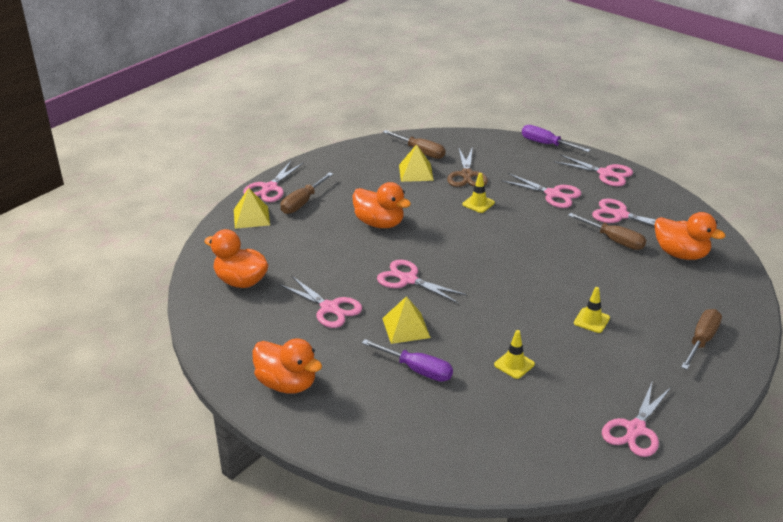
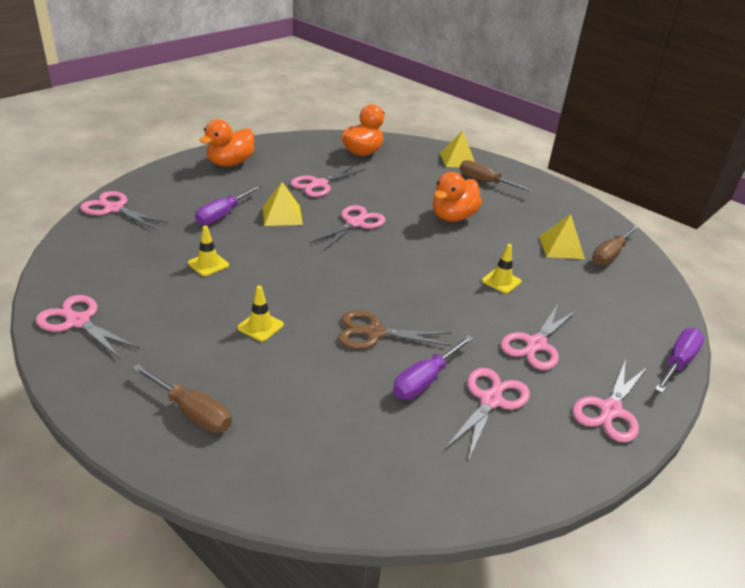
camera: 90 degrees right, 0 degrees up
(270, 188) = (508, 169): pink scissors -> pink scissors (114, 209)
(467, 175) = (566, 281): brown scissors -> brown scissors (374, 333)
(614, 240) = (425, 380): brown screwdriver -> purple screwdriver
(681, 254) = (389, 444): orange duck -> none

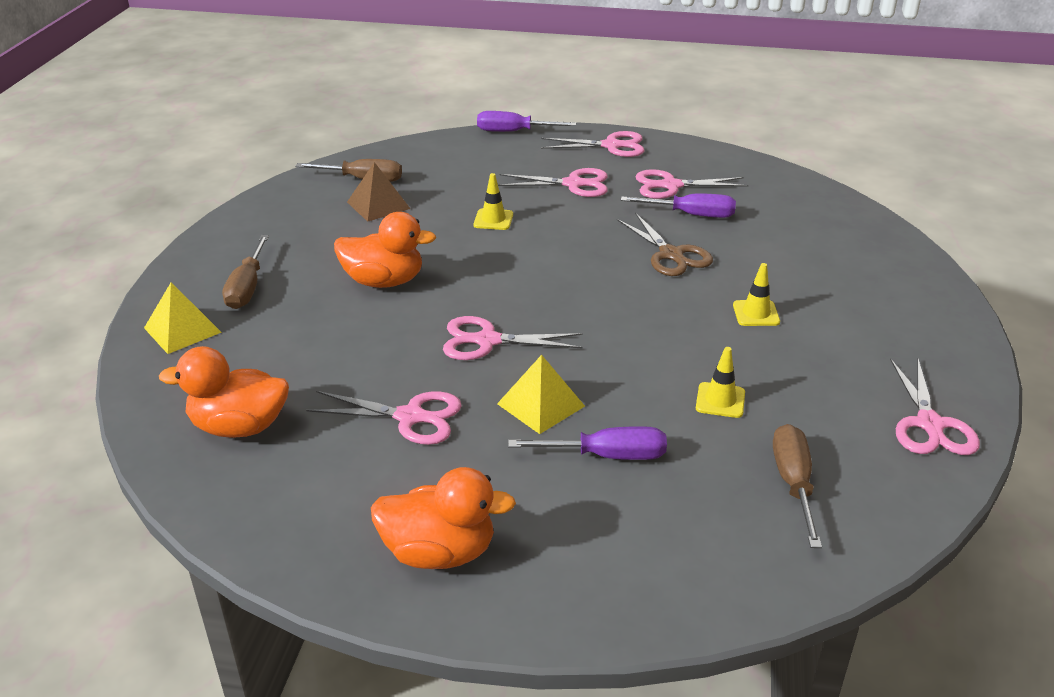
camera: 120 degrees left, 0 degrees up
(114, 209) = (735, 577): pink scissors -> none
(191, 412) = (891, 295): brown screwdriver -> brown screwdriver (793, 484)
(561, 247) = (378, 205): yellow pyramid -> brown pyramid

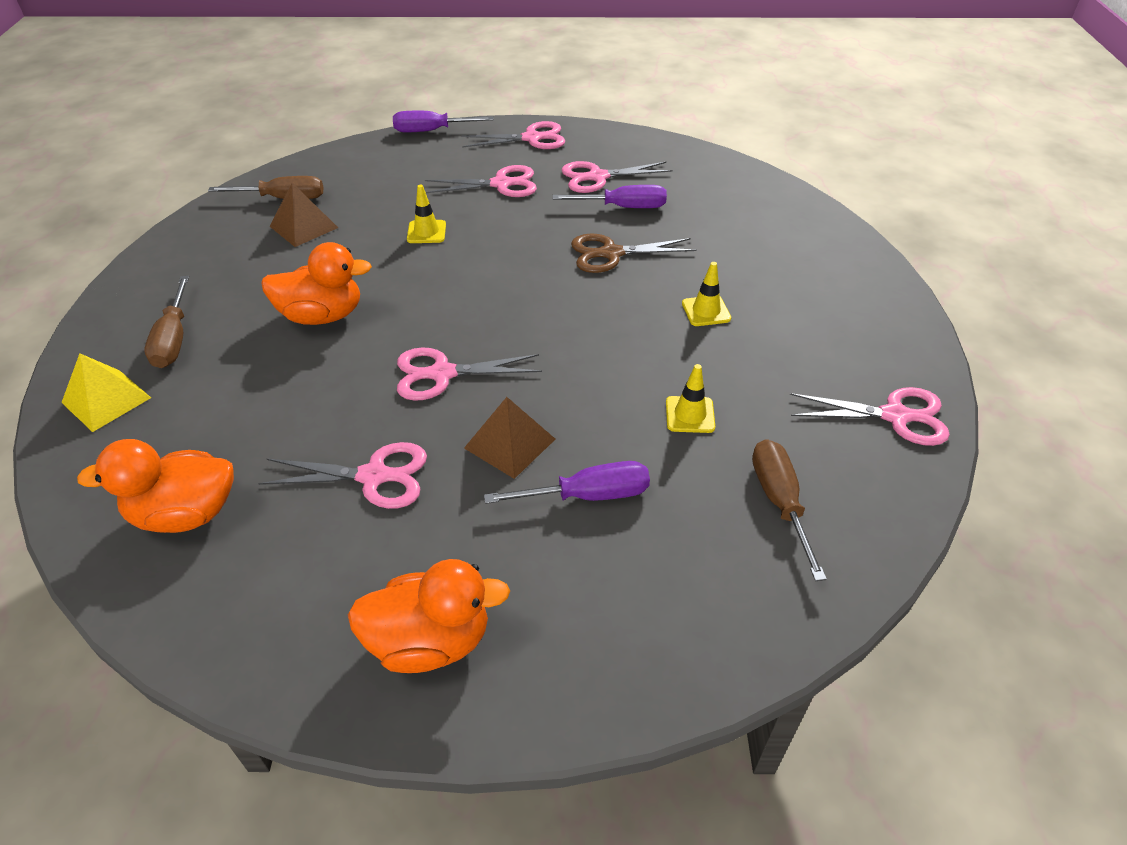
camera: 10 degrees left, 10 degrees up
(541, 405) = (510, 443): yellow pyramid -> brown pyramid
(671, 254) = (611, 254): brown scissors -> brown scissors turned 120 degrees clockwise
(929, 424) = (895, 416): pink scissors -> pink scissors turned 75 degrees counterclockwise

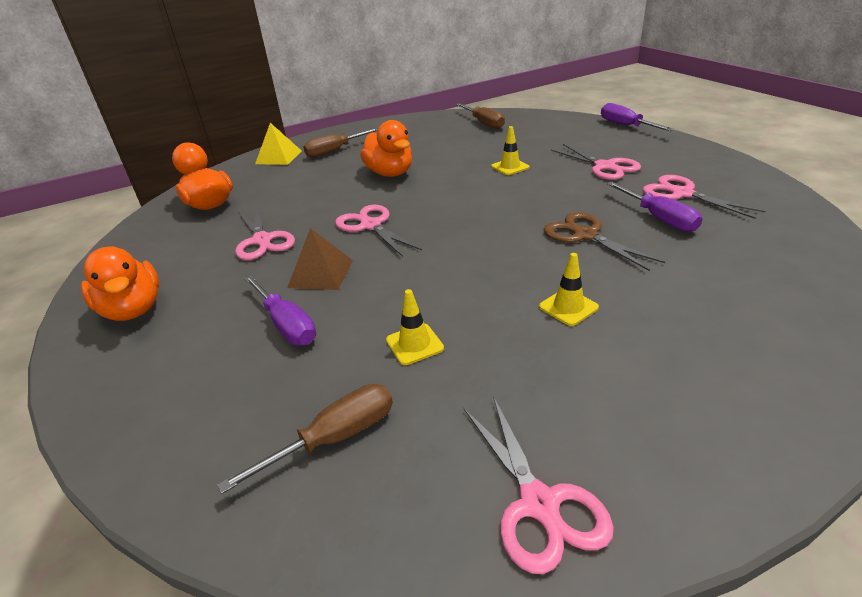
camera: 65 degrees right, 10 degrees down
(304, 227) = (465, 137): brown pyramid -> none
(531, 138) = (684, 154): pink scissors -> none

